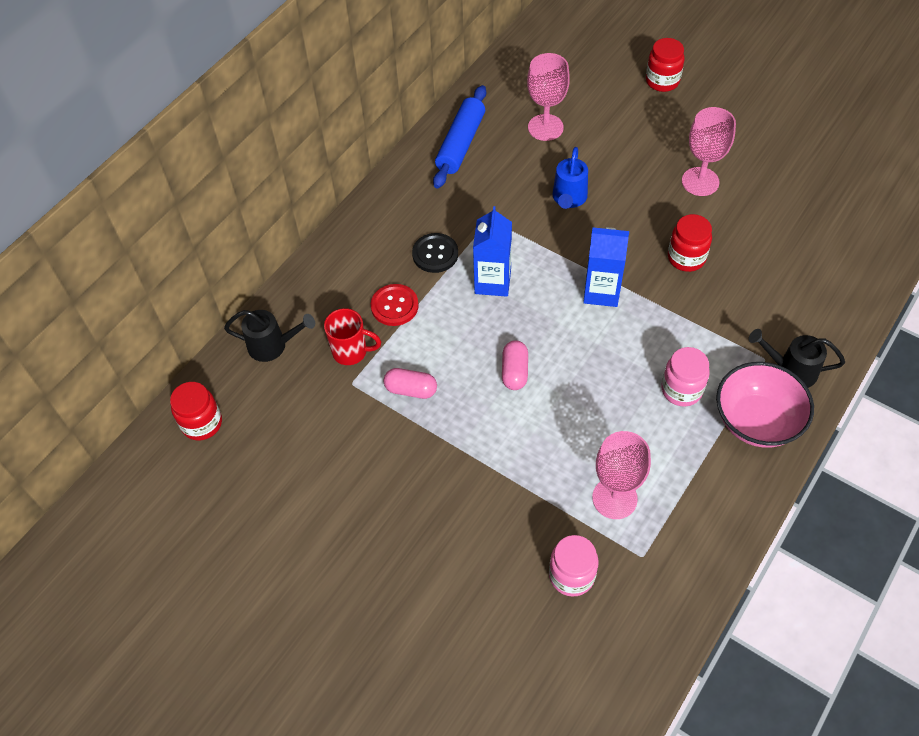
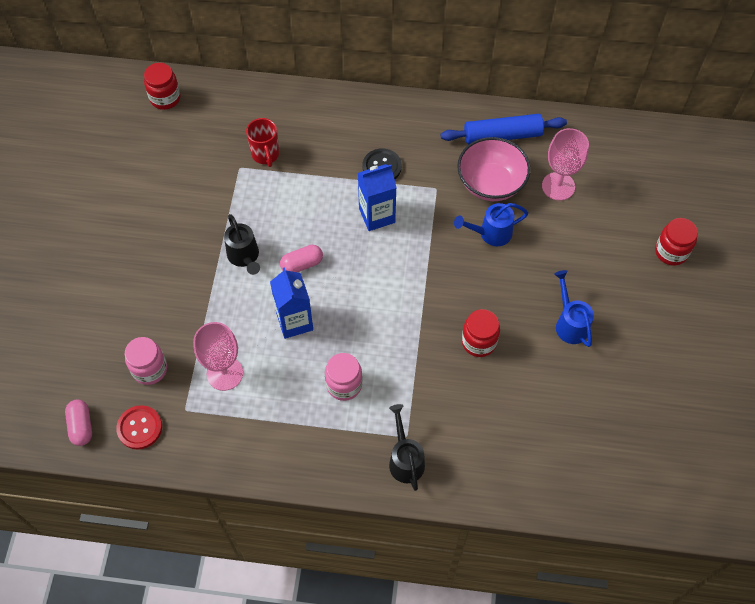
camera: 60 degrees right, 5 degrees up
(273, 346) = (246, 107): black watering can -> black watering can (244, 257)
(394, 306) = (319, 163): red button -> red button (139, 428)
(411, 389) = (252, 205): pink capsule -> pink capsule (81, 426)
(601, 291) = (409, 293): blue carton -> blue carton (294, 321)
(700, 181) = (570, 323): pink goblet -> blue watering can
(756, 421) = (342, 449): pink bowl -> pink bowl (491, 183)

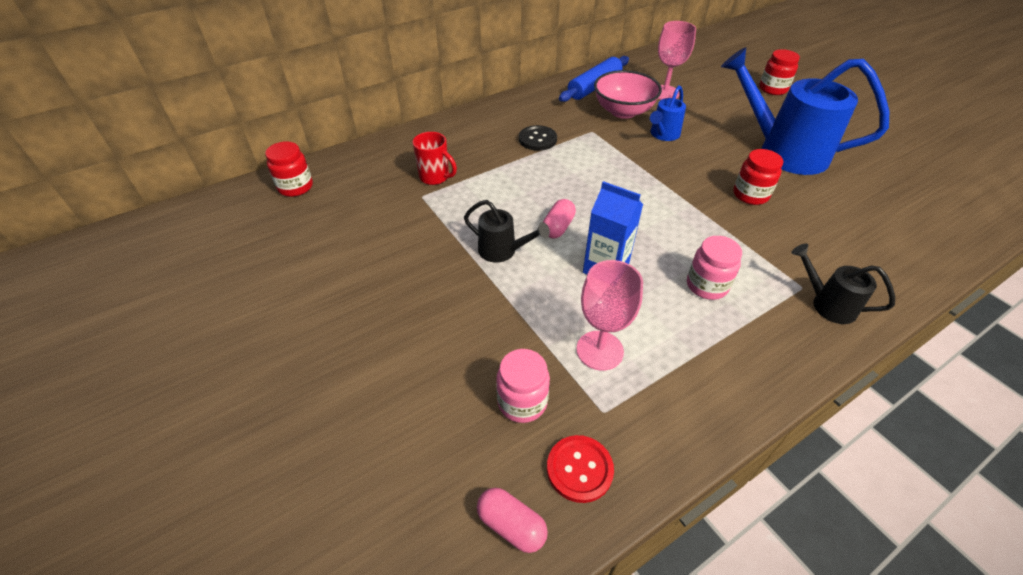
camera: 40 degrees left, 15 degrees down
(377, 215) = (573, 166): blue carton -> none
(570, 323) = (783, 151): blue watering can -> blue watering can, size x2.08

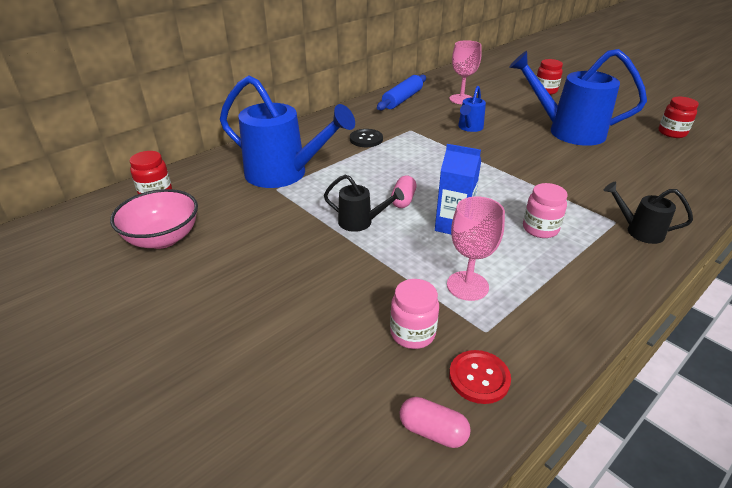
camera: 10 degrees left, 10 degrees down
(435, 177) = (284, 174): red mug -> blue watering can
(623, 111) = (431, 114): pink bowl -> pink bowl (163, 238)
(750, 195) = (553, 163): red jar -> red jar (672, 133)

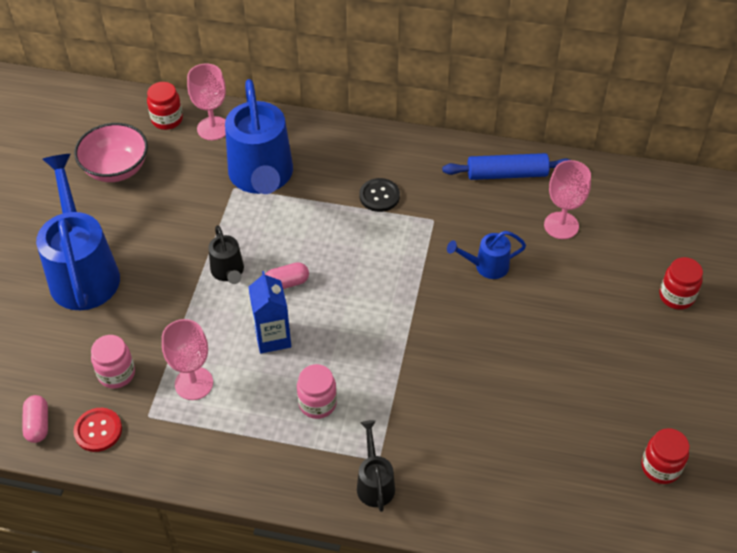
camera: 55 degrees right, 15 degrees up
(202, 176) = (213, 128): none -> pink goblet
(567, 131) = (563, 359): blue watering can -> blue watering can (83, 271)

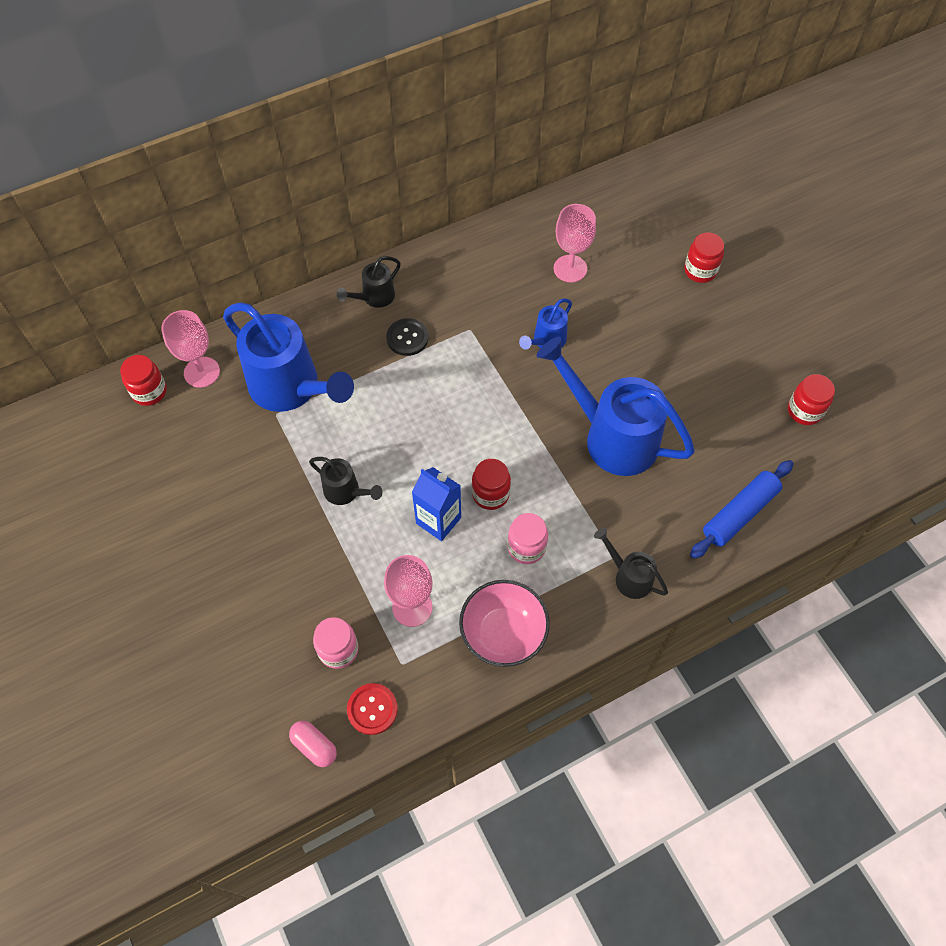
camera: 40 degrees left, 10 degrees up
(83, 271) = (214, 584): blue watering can -> blue watering can (611, 436)
(116, 169) = (148, 469): pink bowl -> pink bowl (503, 633)
(287, 283) = (404, 466): pink capsule -> none
(329, 346) = (490, 494): none -> red jar
(383, 153) = (374, 297): none -> black watering can
(507, 174) = (490, 252): blue rolling pin -> blue rolling pin (739, 513)

